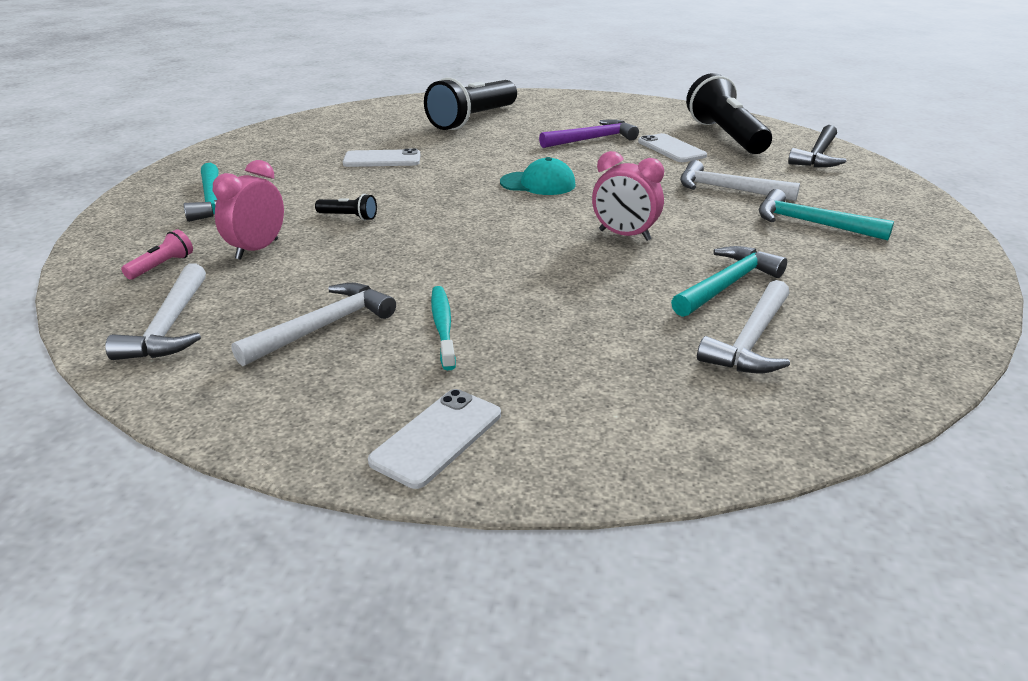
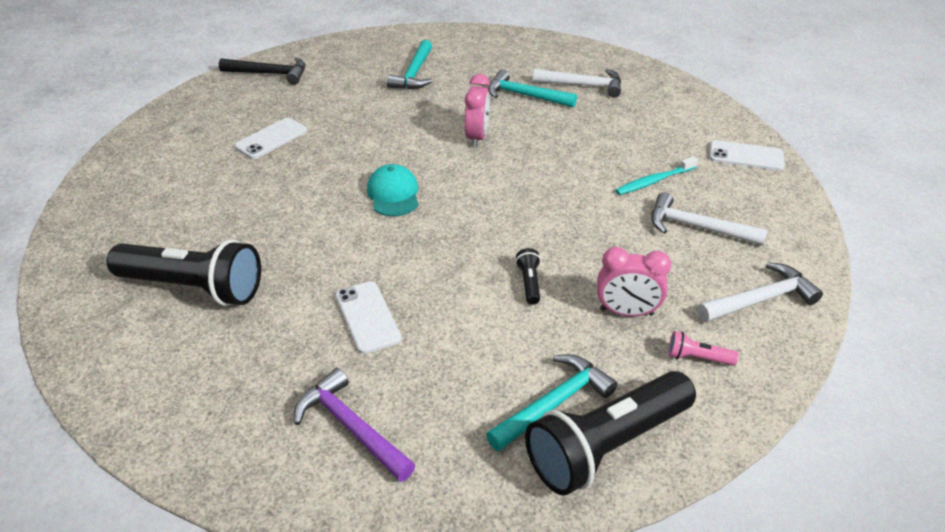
camera: 110 degrees left, 10 degrees up
(592, 139) = (253, 186): purple hammer -> purple hammer (351, 427)
(725, 136) = (225, 115): black flashlight -> black flashlight (606, 445)
(728, 189) = (365, 105): white hammer -> none

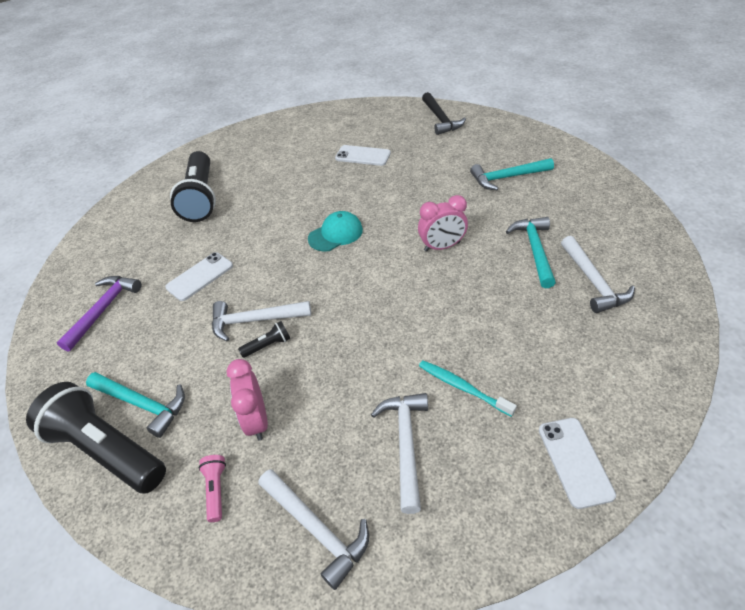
camera: 70 degrees right, 5 degrees up
(484, 284) = (255, 321): none -> white hammer

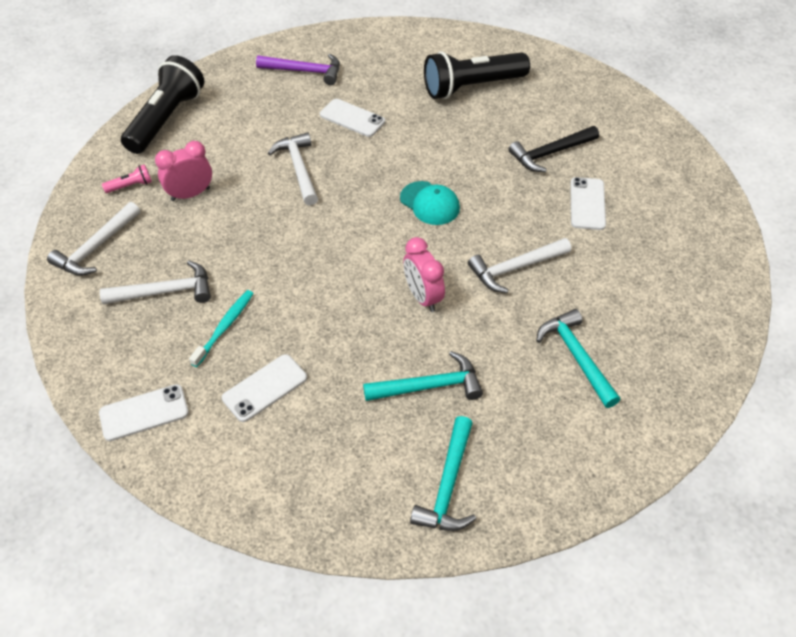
camera: 75 degrees right, 5 degrees up
(142, 404) = (207, 125): turquoise hammer -> turquoise hammer (448, 485)
(268, 345) = (269, 184): black flashlight -> none
(440, 119) = (706, 274): black hammer -> black hammer (550, 153)
(539, 356) = (265, 388): none -> white phone
(593, 281) = (381, 444): white hammer -> white hammer (515, 268)

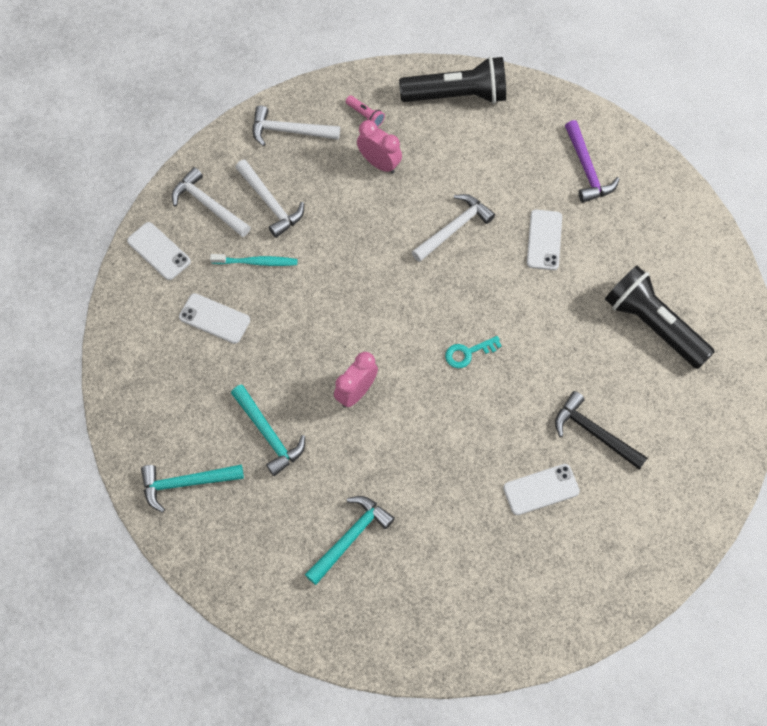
camera: 65 degrees right, 15 degrees up
(430, 203) = (468, 353): turquoise cap -> turquoise key
(515, 268) = (426, 454): white hammer -> white hammer (208, 205)

